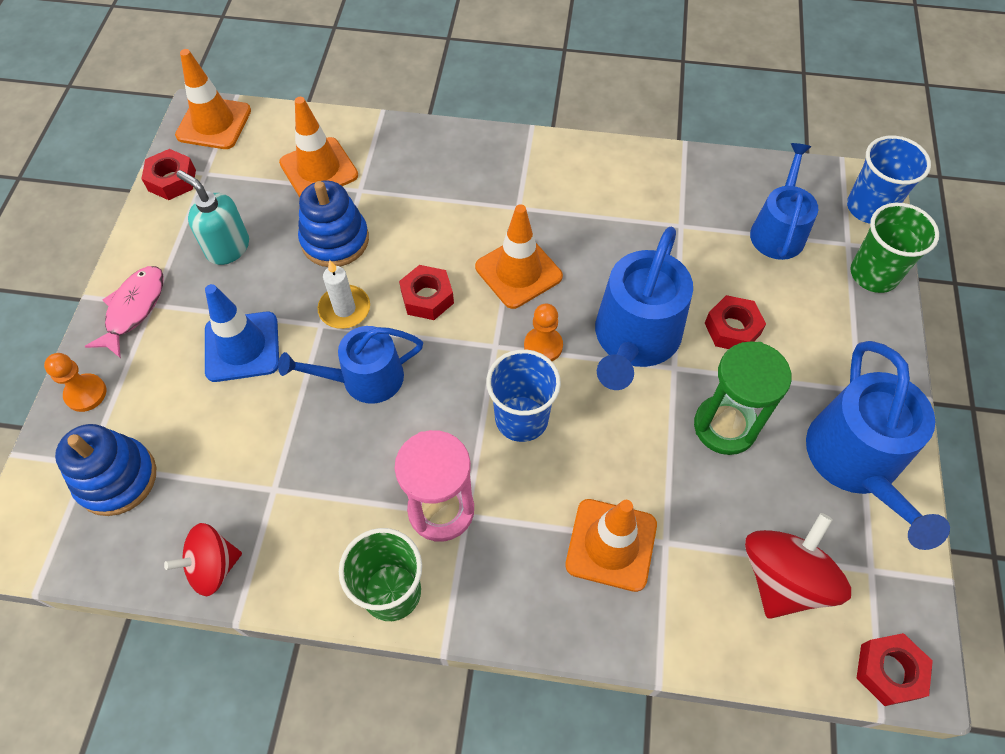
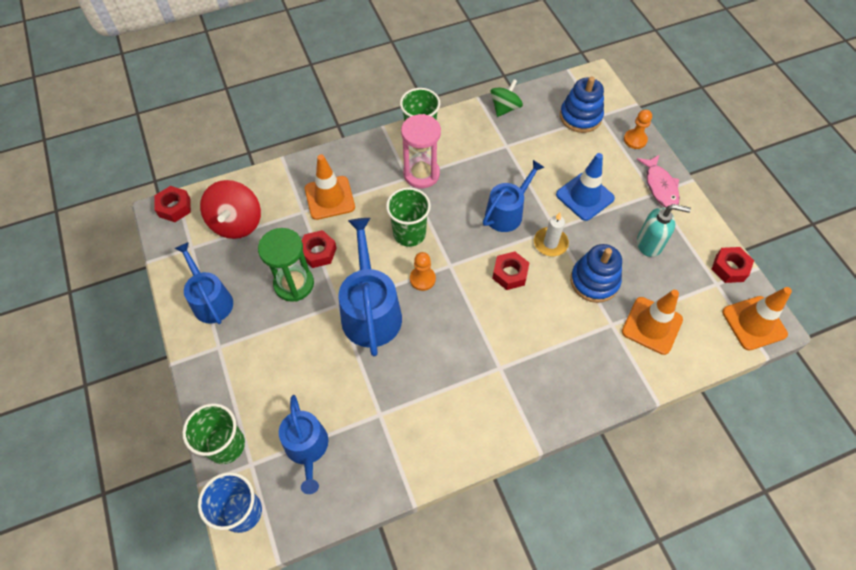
camera: 150 degrees right, 0 degrees up
(213, 567) = (505, 108): red spinning top -> green spinning top
(518, 272) = (467, 319): orange traffic cone -> none
(521, 418) = (409, 233): blue cup -> green cup
(732, 329) = (312, 349): red nut -> red nut (318, 252)
(856, 462) = (210, 300): blue watering can -> blue watering can, size x0.67

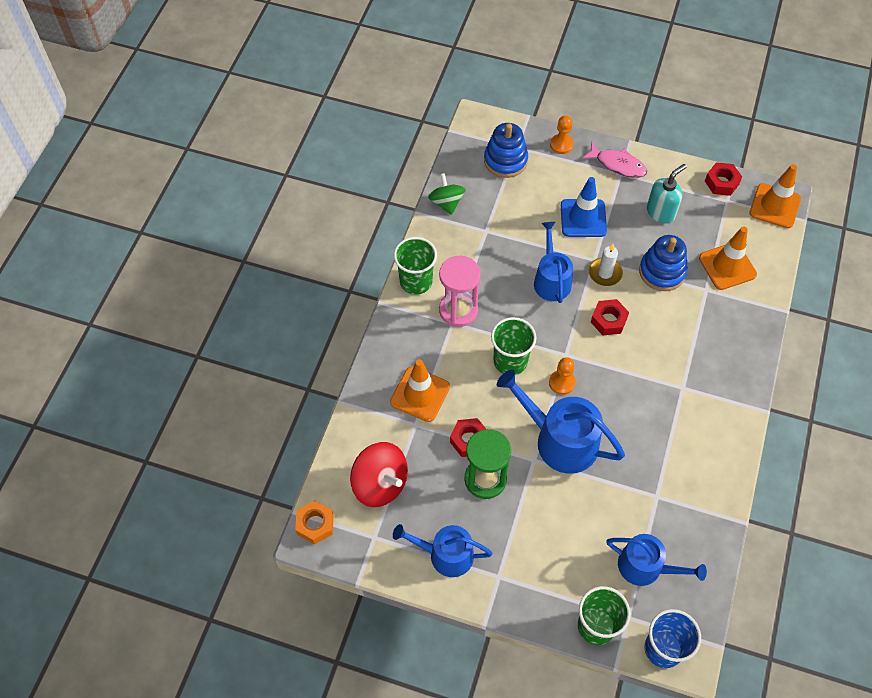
camera: 50 degrees left, 0 degrees up
(174, 207) = (315, 524): red nut -> orange nut

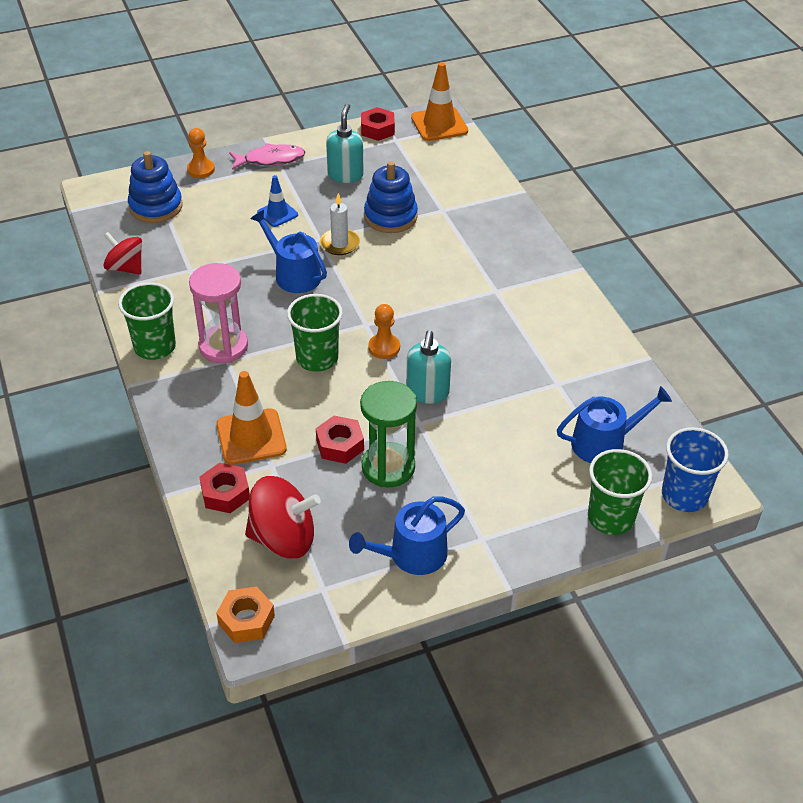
camera: 40 degrees left, 15 degrees down
(446, 203) = (126, 268): green spinning top -> red spinning top
(559, 440) = (427, 393): blue watering can -> turquoise soap dispenser
(583, 218) = (277, 214): blue traffic cone -> blue traffic cone, size x0.61
(608, 320) = (379, 277): red nut -> red nut (225, 493)
(727, 266) = (443, 184): orange traffic cone -> none

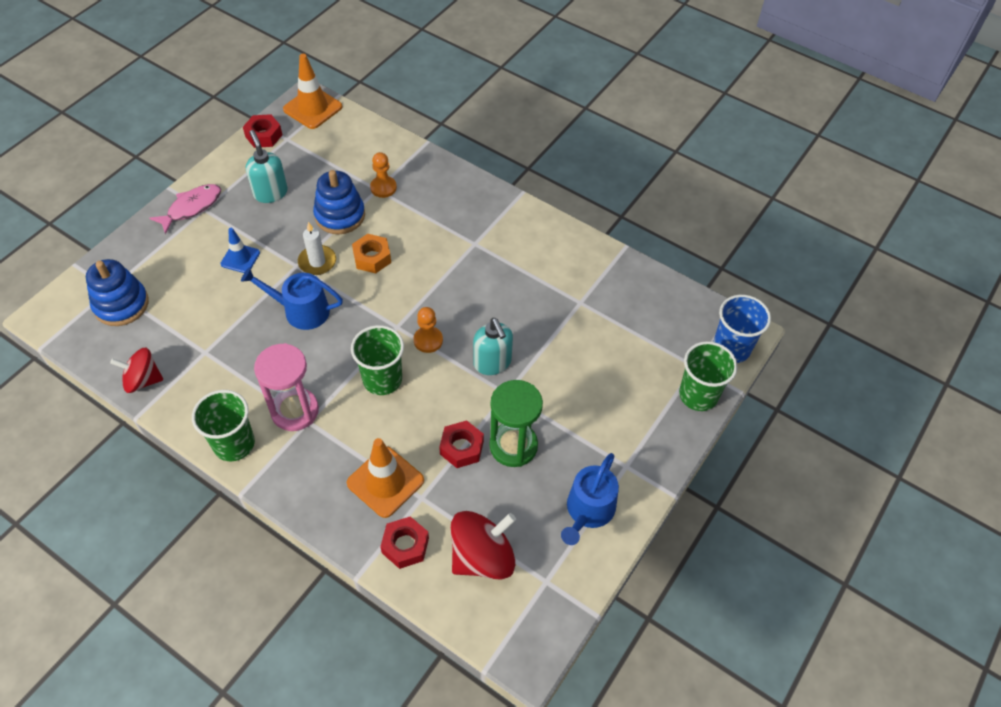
camera: 35 degrees left, 10 degrees up
(201, 169) = (134, 247): orange pawn -> orange pawn (383, 188)
(246, 620) = (510, 646): orange nut -> orange nut (372, 258)
(604, 443) = (649, 335): blue watering can -> none

